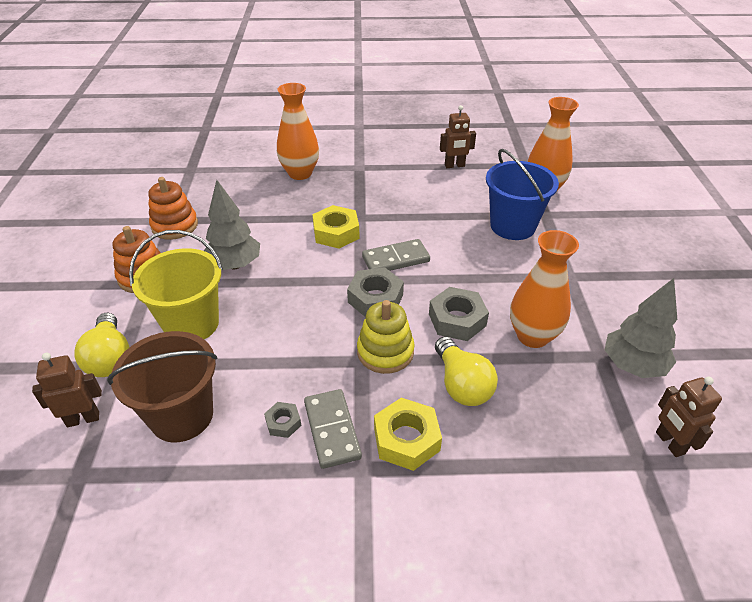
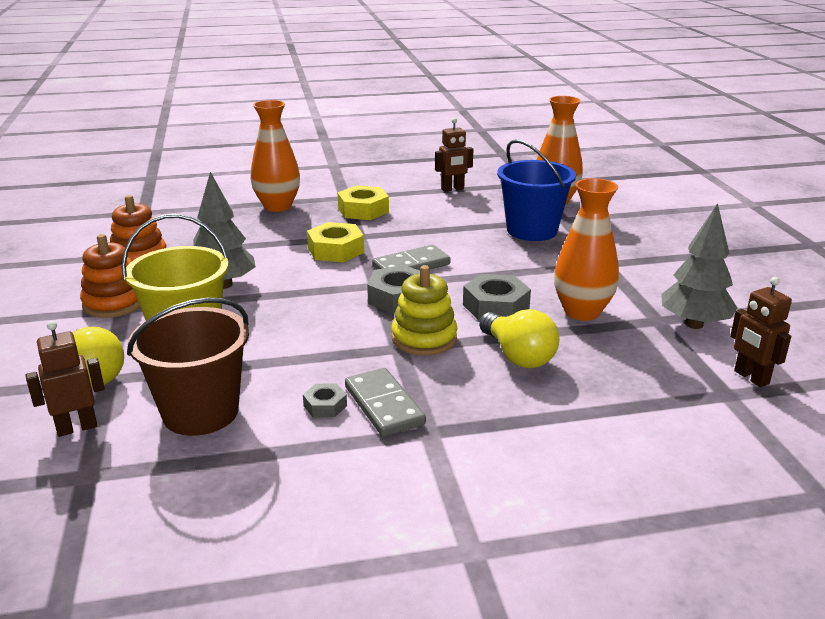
camera: 10 degrees left, 15 degrees down
(406, 439) = (471, 404): yellow nut -> yellow nut (363, 210)

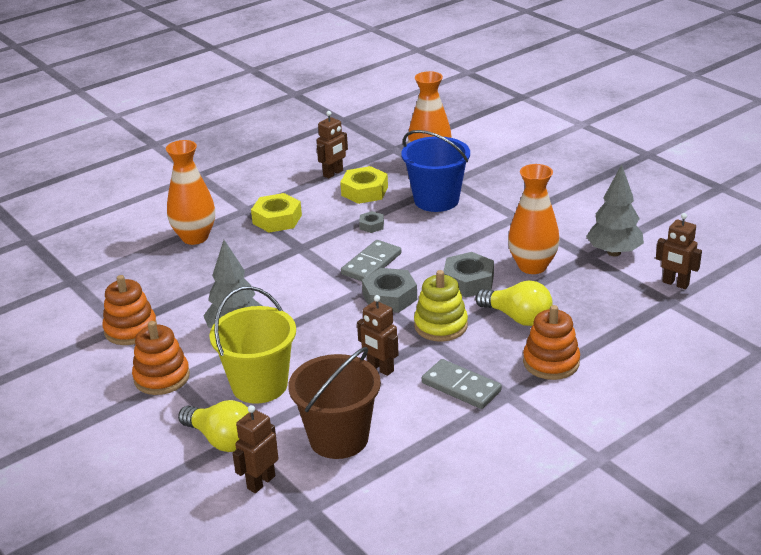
camera: 25 degrees left, 5 degrees up
(318, 359) = (380, 368): none -> brown robot
(325, 406) = (421, 401): grey nut -> grey nut (371, 225)
(336, 250) = (295, 268): yellow nut -> yellow nut (364, 191)
(514, 414) = (551, 362): none -> orange stacking toy

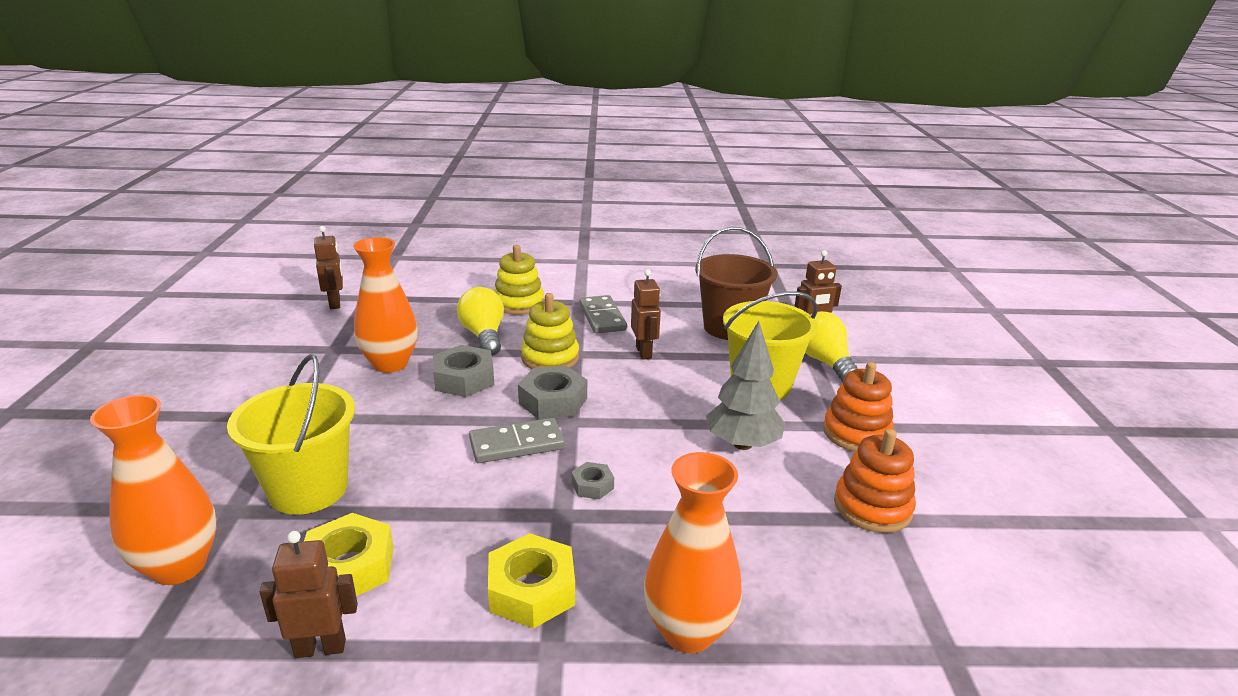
camera: 145 degrees left, 5 degrees down
(371, 225) = (437, 497): grey nut -> grey nut (592, 485)
(436, 200) = (308, 489): blue bucket -> yellow bucket
(551, 362) = (518, 303): orange stacking toy -> yellow stacking toy
(614, 252) = (311, 341): grey tree -> none

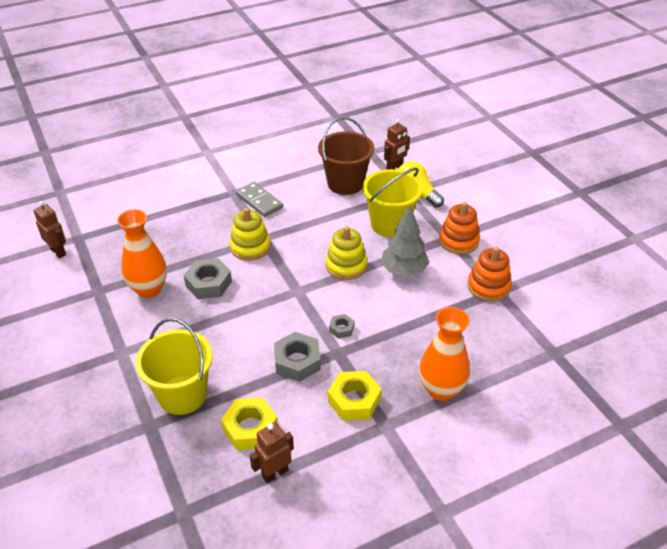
camera: 25 degrees left, 15 degrees up
(179, 566) = (155, 468): orange vase -> none
(484, 336) = (192, 244): yellow light bulb -> none
(517, 444) = (279, 318): grey domino -> none
(518, 303) = (193, 207): yellow stacking toy -> yellow stacking toy (346, 266)
(553, 401) = (277, 280): grey nut -> grey nut (297, 361)
(644, 352) = (306, 222): brown robot -> none

